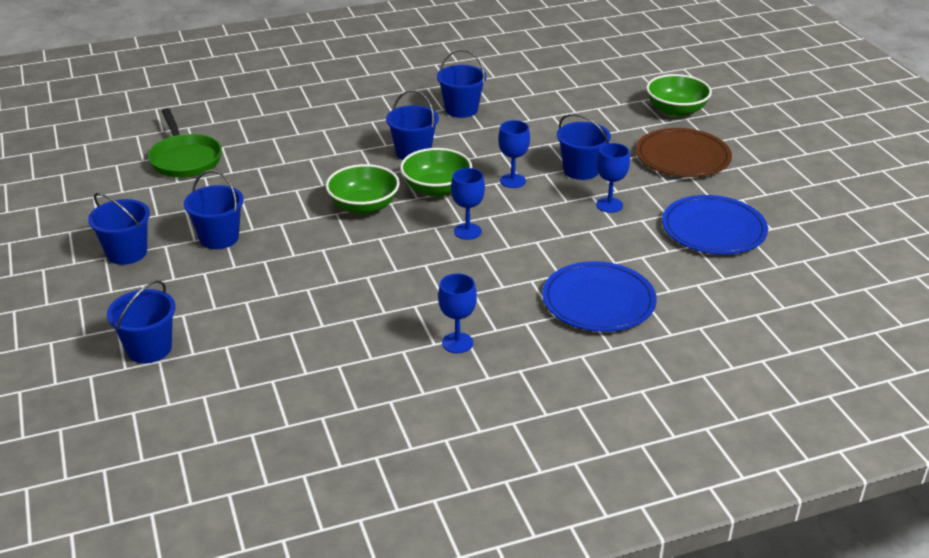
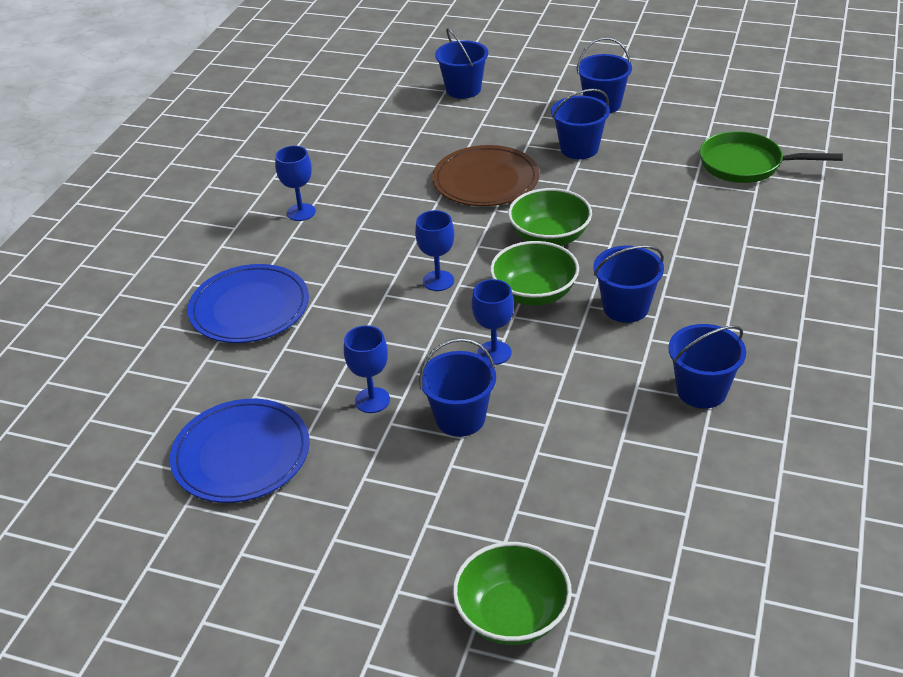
camera: 130 degrees right, 5 degrees up
(682, 157) = (394, 531): brown plate -> brown plate (486, 180)

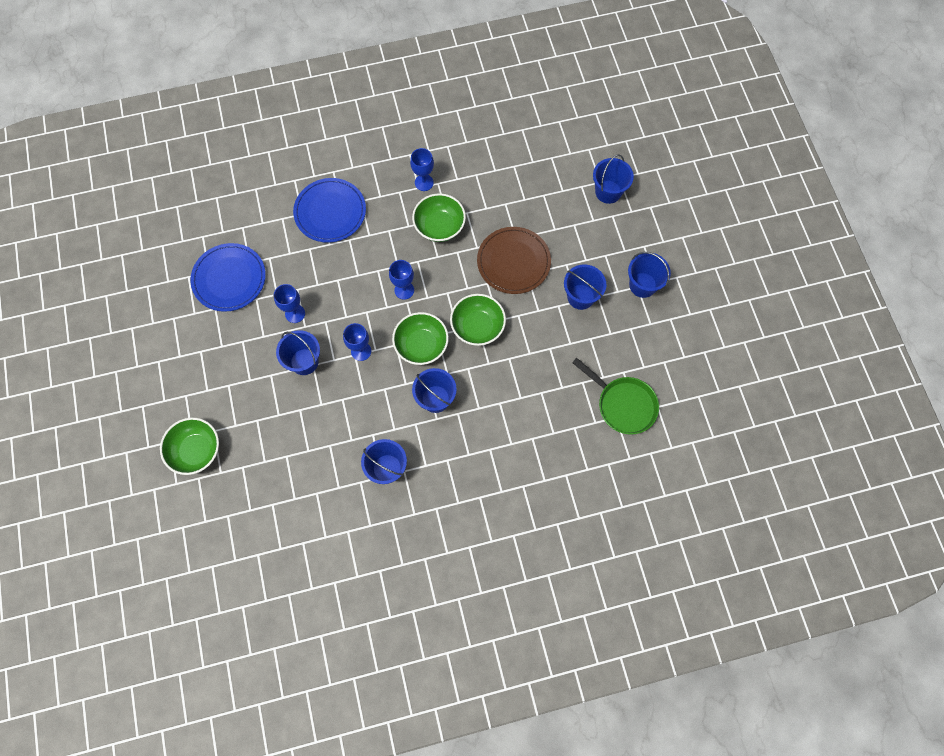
camera: 55 degrees right, 30 degrees up
(376, 220) = (439, 226): none -> green bowl
(746, 164) = (623, 405): green pan -> green pan turned 150 degrees clockwise

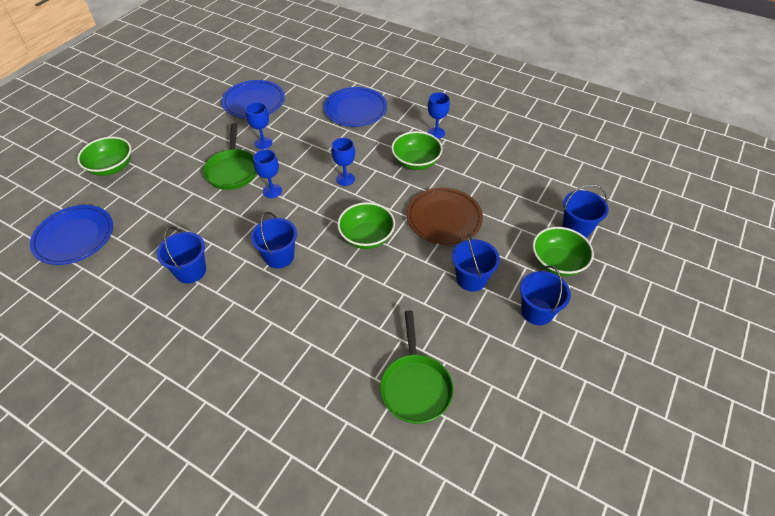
camera: 45 degrees right, 20 degrees down
(258, 529) = (74, 237): none -> blue plate
(304, 361) = (232, 170): blue bucket -> green pan
(421, 345) = (314, 217): green bowl -> green bowl (557, 262)

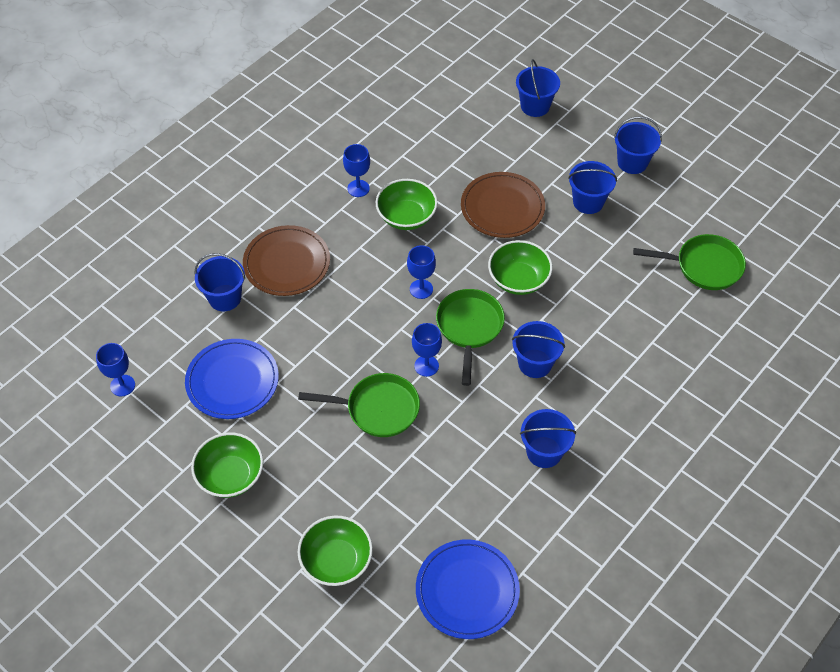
camera: 80 degrees left, 5 degrees up
(263, 143) = (330, 372): blue goblet -> blue goblet (122, 385)
(311, 211) = (469, 328): none -> green pan
(320, 88) = (225, 298): none -> blue bucket
(355, 109) = (287, 263): blue plate -> brown plate
(557, 262) = (577, 132): green bowl -> green bowl (230, 476)

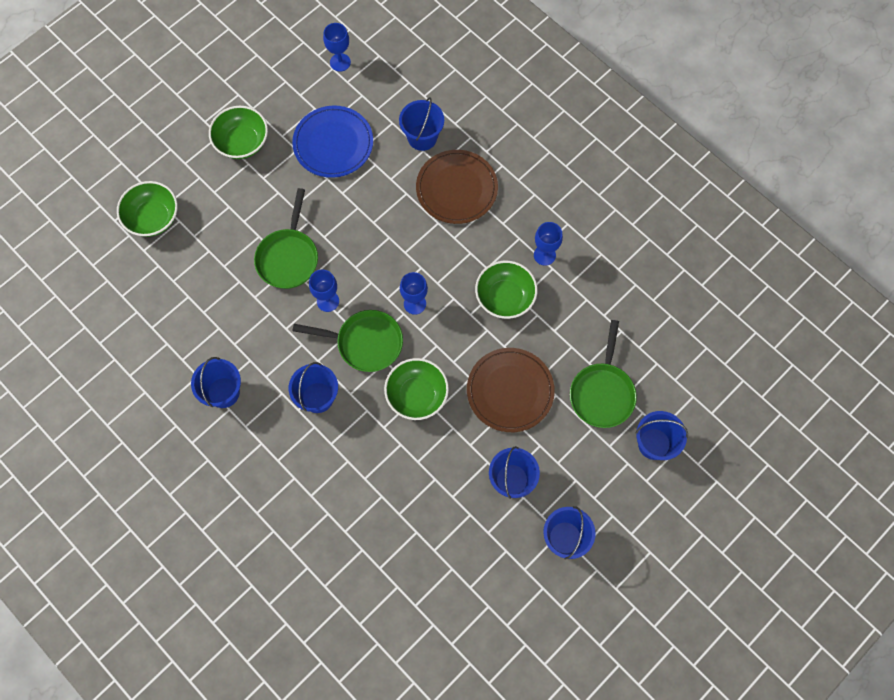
camera: 95 degrees right, 15 degrees up
(467, 590) = (108, 314): blue plate -> none
(704, 266) = (415, 587): green pan -> green pan (602, 392)

